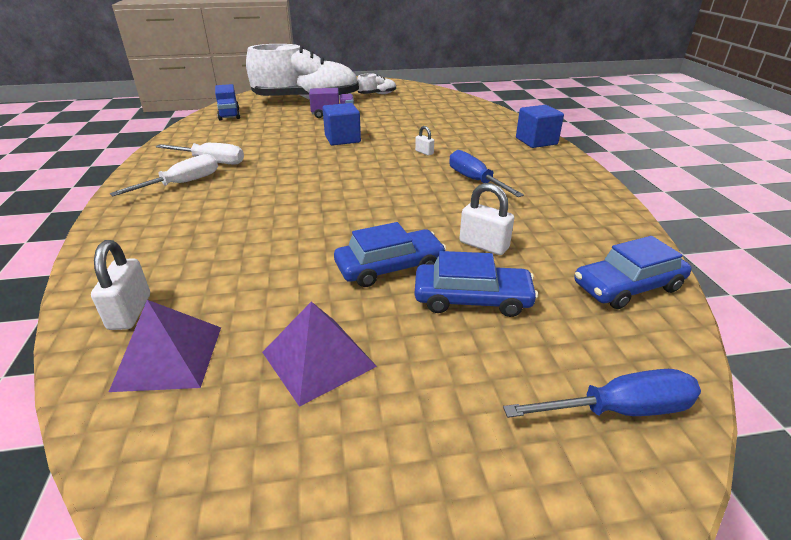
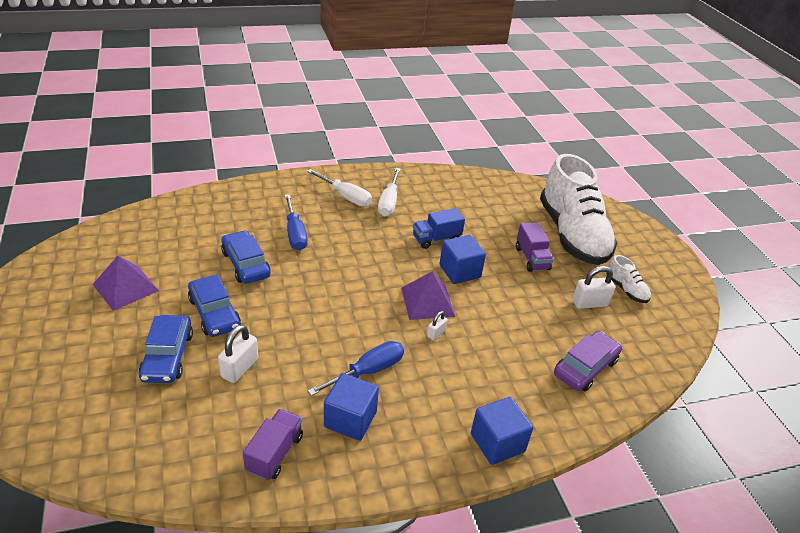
camera: 80 degrees right, 5 degrees up
(130, 312) = (184, 213): white padlock -> white padlock (589, 303)
(169, 357) = (142, 235): purple pyramid -> purple pyramid (427, 302)
(229, 114) = (505, 191): blue truck -> blue truck (436, 239)
(457, 112) = (585, 367): none -> purple car
(534, 189) = (350, 419): none -> blue cube
(589, 223) = (275, 453): none -> purple truck
(621, 410) = (43, 418): blue screwdriver -> blue screwdriver (295, 234)
(627, 286) = (165, 457): blue car -> blue car (246, 264)

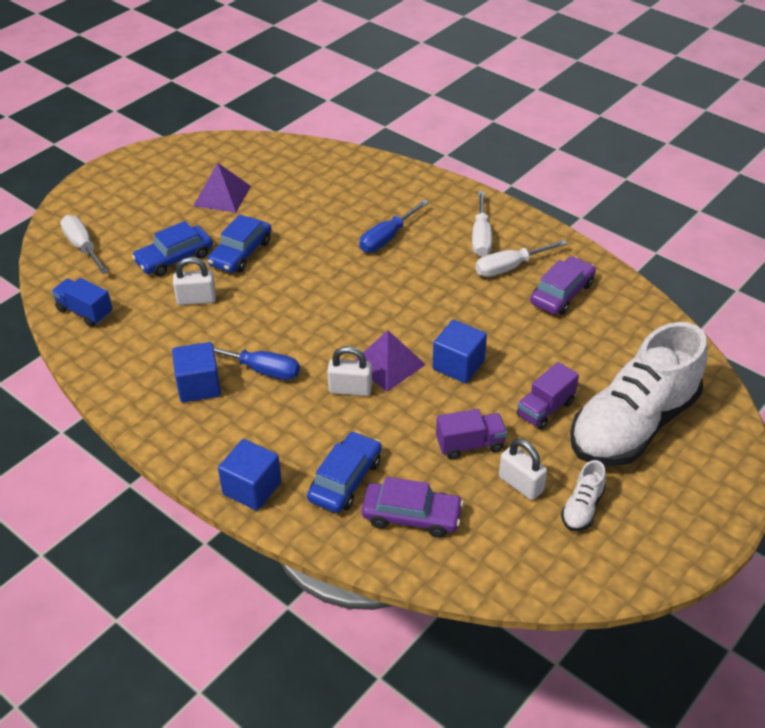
camera: 60 degrees right, 5 degrees up
(62, 413) = (82, 246): none -> white screwdriver
(246, 264) = (315, 235): blue car -> blue car (345, 480)
(275, 453) = (131, 363): purple truck -> purple truck (470, 444)
(435, 197) = (562, 293): none -> purple car
(436, 239) = (490, 326): blue truck -> blue truck (85, 312)
(436, 333) = (350, 389): white padlock -> white padlock, size x1.78

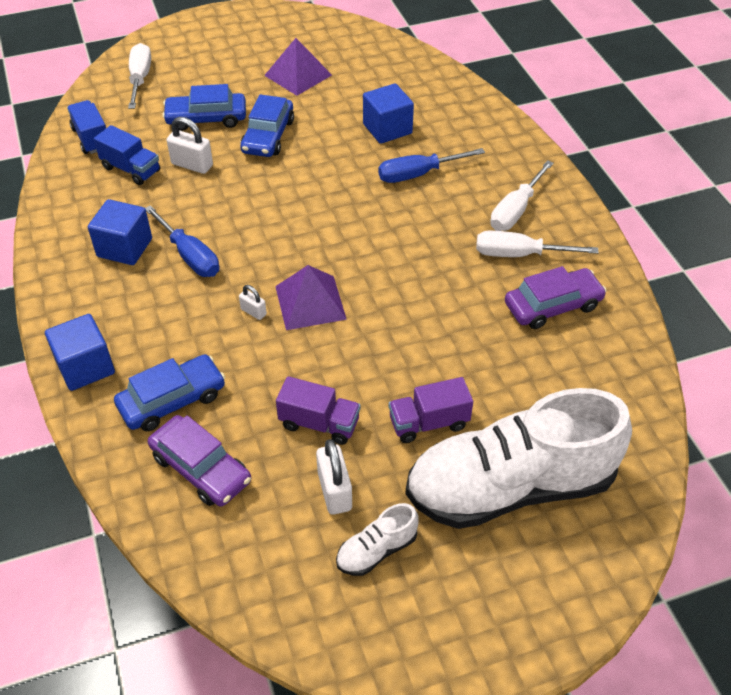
camera: 30 degrees right, 5 degrees up
(146, 323) = (131, 169): none -> blue truck
(241, 253) = (268, 136): blue car -> blue car turned 45 degrees counterclockwise
(350, 389) = (253, 312): white padlock -> white padlock, size x0.56
(458, 365) = (378, 335): blue cube -> blue cube (387, 129)

